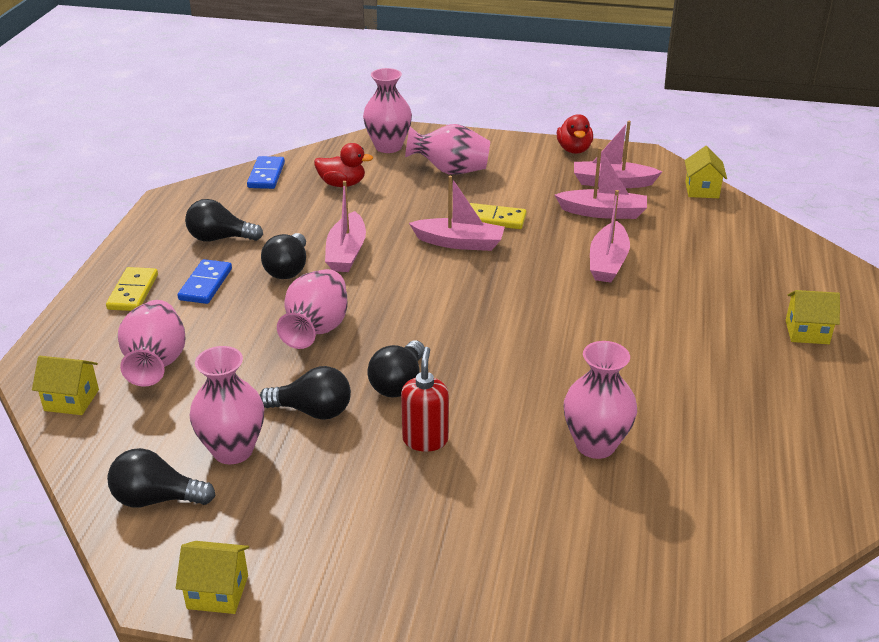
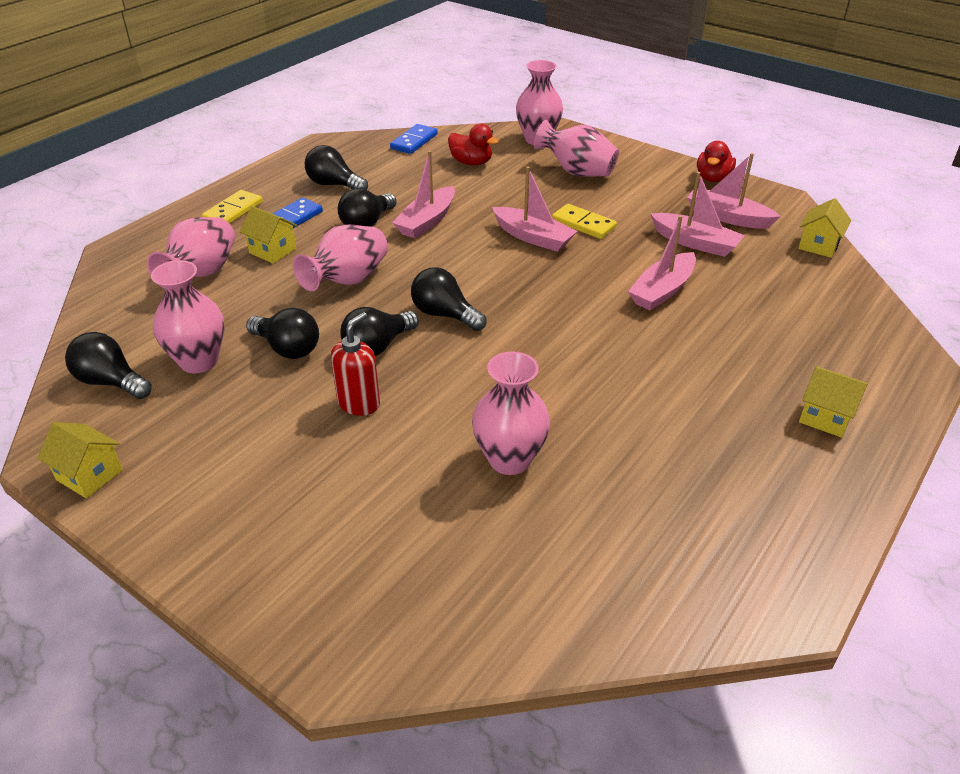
camera: 25 degrees right, 5 degrees up
(71, 400) = (119, 284): yellow house -> yellow house (272, 251)
(436, 336) = (444, 315): none -> black light bulb

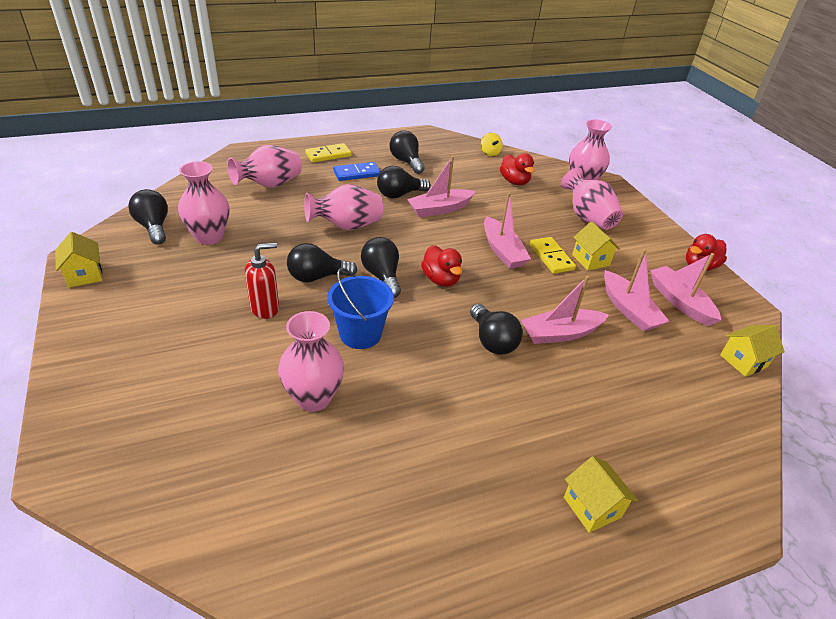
camera: 30 degrees right, 0 degrees up
(272, 251) = (323, 188): yellow house -> yellow house (590, 260)
(287, 348) = (264, 252): black light bulb -> black light bulb (492, 341)
(414, 141) = (490, 153): blue domino -> yellow spinning top
(486, 379) = (360, 334): none -> blue bucket
(505, 291) = (441, 280): none -> red duck

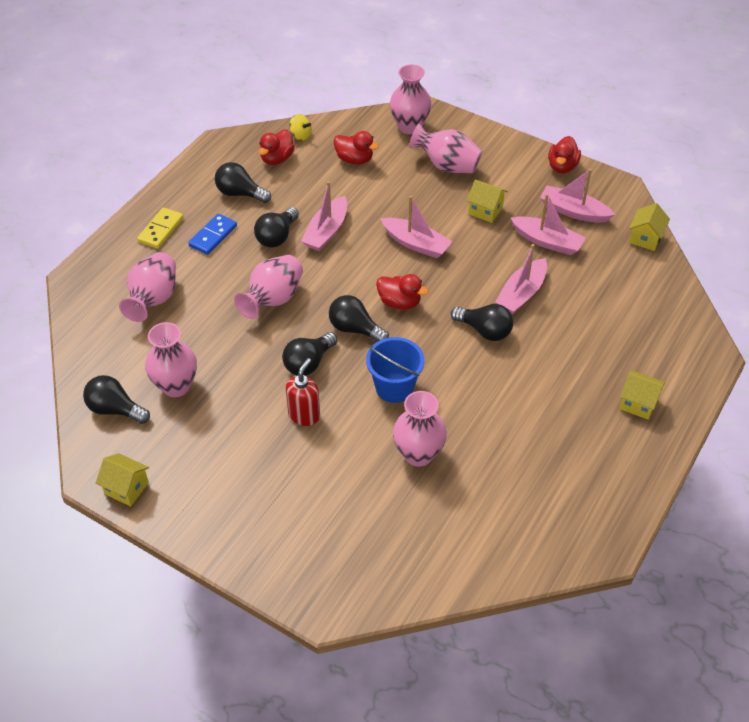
camera: 35 degrees left, 10 degrees up
(457, 157) = (277, 158): none -> red duck
(551, 257) = (456, 226): yellow domino -> none

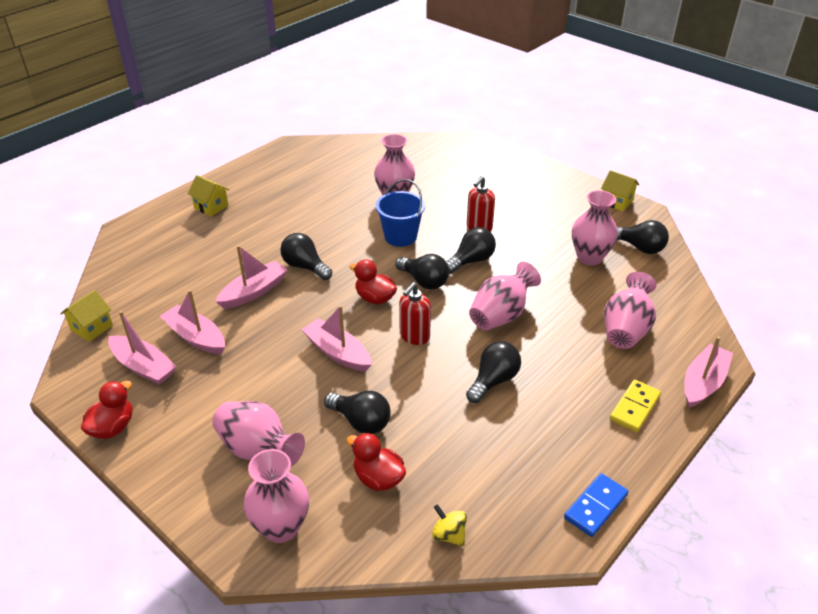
camera: 170 degrees left, 10 degrees down
(213, 236) = (569, 391): blue domino -> blue domino (596, 506)
(240, 193) = (538, 445): black light bulb -> black light bulb (361, 421)
(277, 158) = (487, 496): red duck -> none
(326, 231) = (435, 379): pink boat -> pink boat (703, 383)
(352, 267) = (414, 336): none -> red soap dispenser
(485, 210) = (242, 381): yellow house -> none

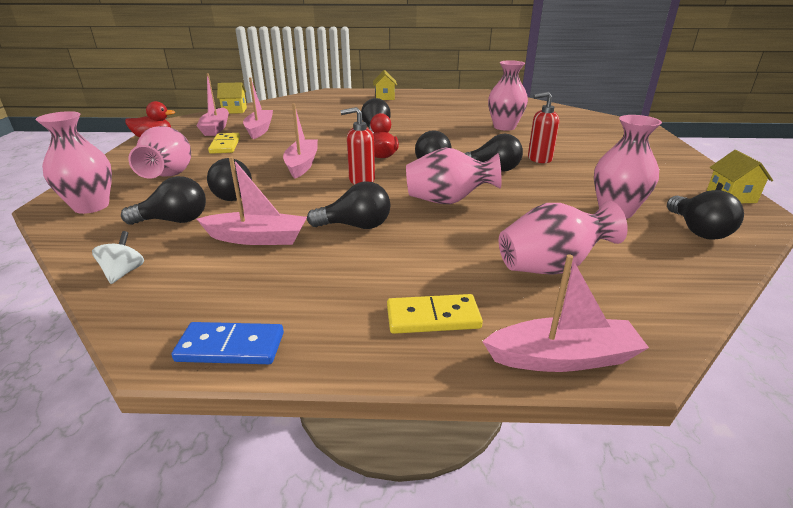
camera: 50 degrees right, 10 degrees down
(215, 381) = (225, 145): none -> yellow domino
(254, 292) = (326, 127): pink boat -> pink boat (257, 238)
(378, 478) = (174, 221): red duck -> black light bulb
(400, 237) = (466, 141): blue bucket -> none
(449, 535) = (123, 273): yellow spinning top -> white spinning top

